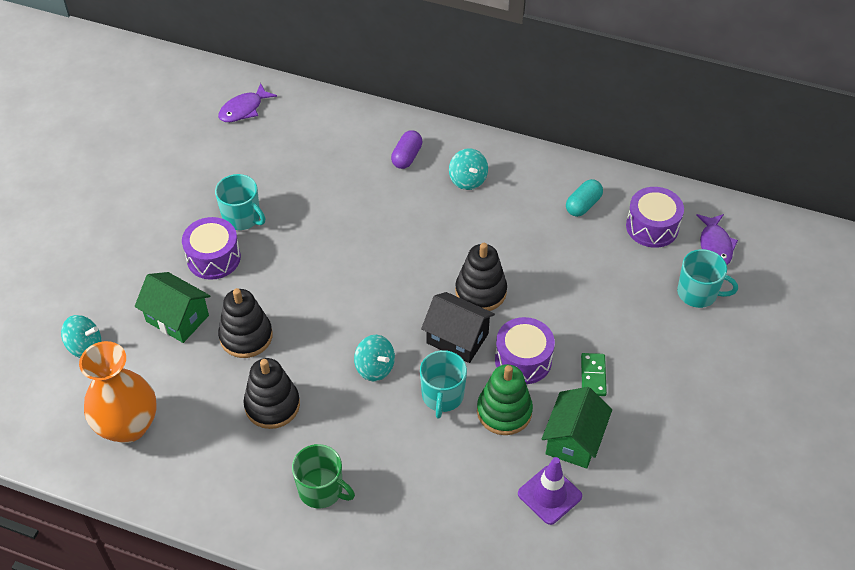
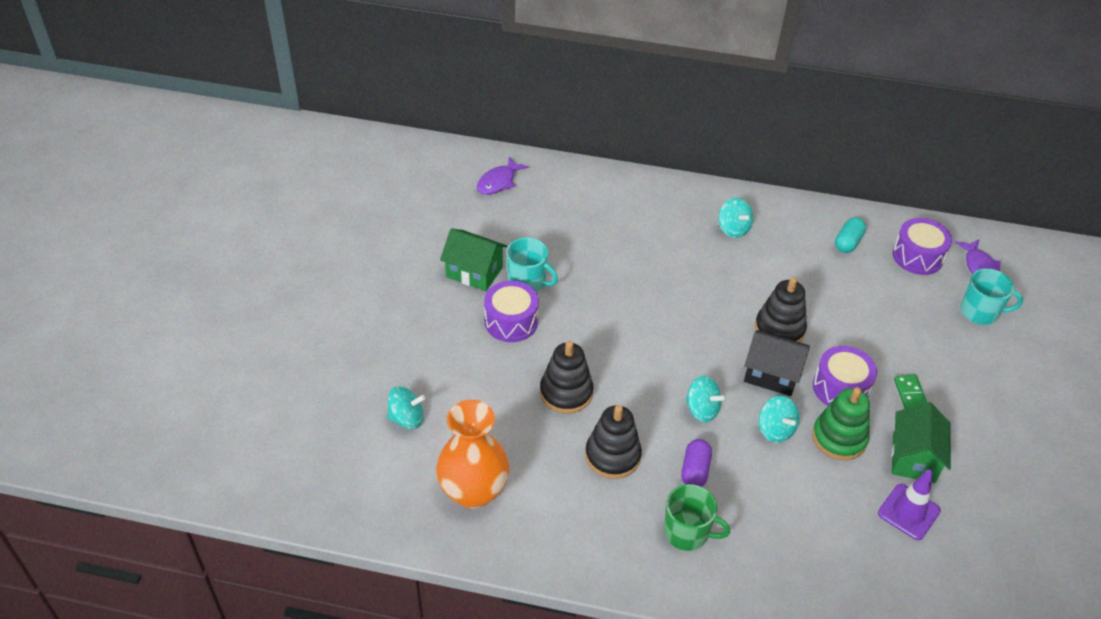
camera: 10 degrees left, 5 degrees down
(177, 318) = (492, 382): green house -> green house (474, 272)
(407, 157) = (669, 213): purple capsule -> purple capsule (695, 471)
(442, 396) = (775, 430): turquoise mug -> turquoise spinning top

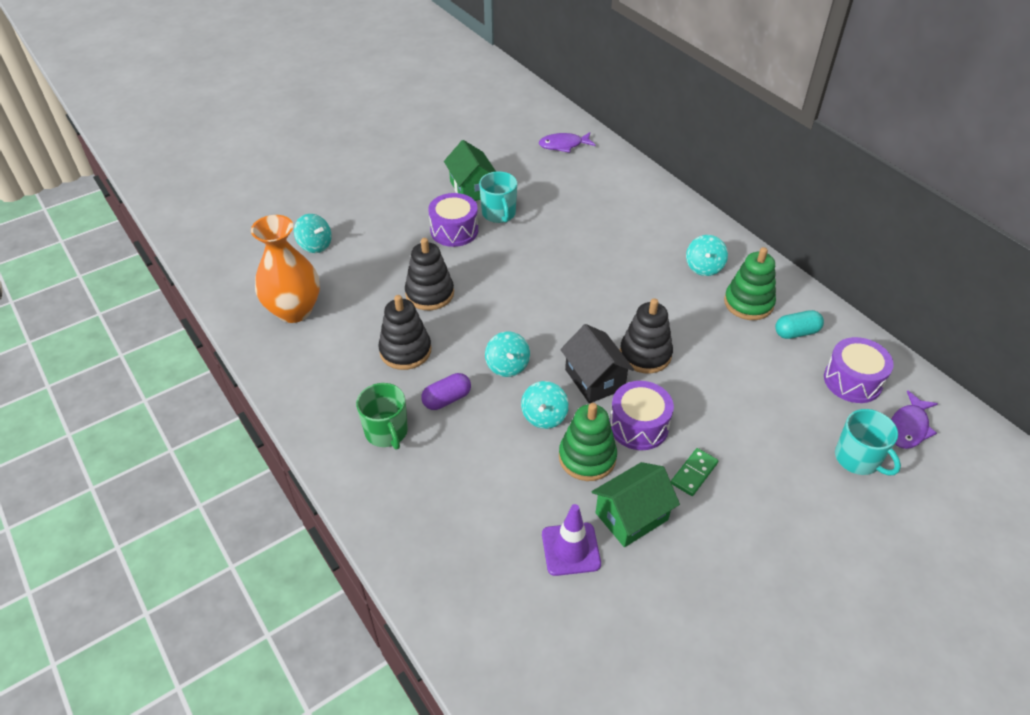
camera: 45 degrees right, 0 degrees up
(794, 239) = (748, 303): none -> green stacking toy

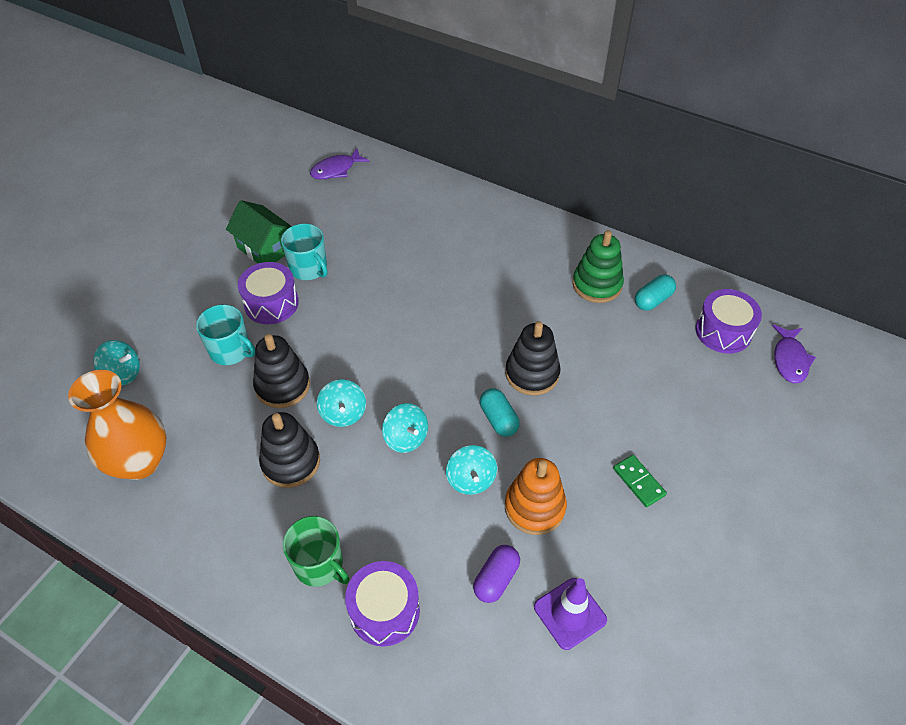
camera: 25 degrees left, 5 degrees up
(447, 399) = (363, 500): purple capsule -> purple capsule (496, 579)
(587, 457) = (534, 507): green stacking toy -> orange stacking toy
(594, 379) = (498, 419): black house -> turquoise capsule
(631, 516) = (607, 552): green house -> none
(639, 426) = (564, 453): purple drum -> purple drum (384, 611)
(694, 473) = (638, 482): green domino -> green domino turned 45 degrees counterclockwise
(704, 267) = (538, 260): turquoise spinning top -> turquoise spinning top (343, 413)
(858, 459) = (766, 408): turquoise mug -> turquoise mug (231, 351)

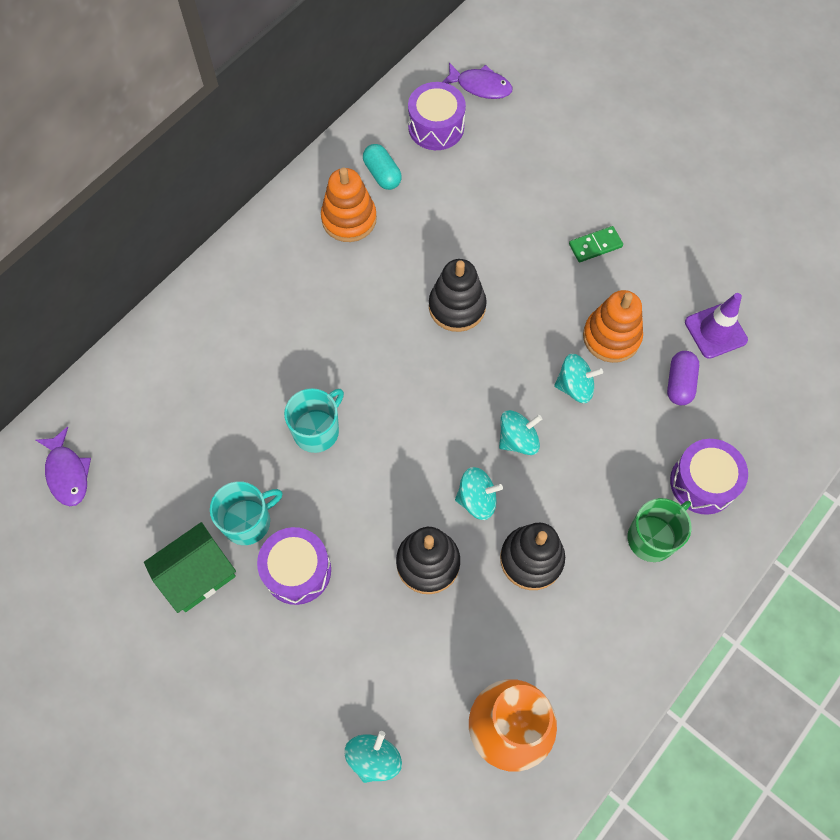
camera: 80 degrees left, 15 degrees up
(231, 351) = (364, 622): turquoise mug -> turquoise mug (317, 430)
(496, 579) = (679, 383): purple capsule -> purple capsule turned 60 degrees clockwise
(498, 419) = (508, 349): turquoise capsule -> none
(597, 284) = (349, 219): green stacking toy -> orange stacking toy

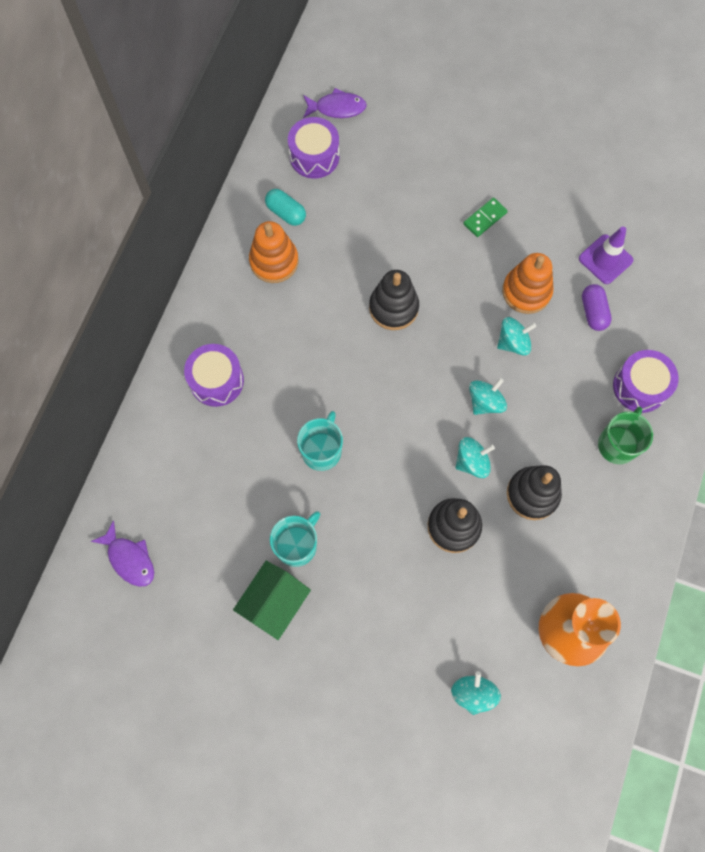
camera: 20 degrees left, 5 degrees up
(297, 570) = (353, 570): purple drum -> purple drum (216, 381)

